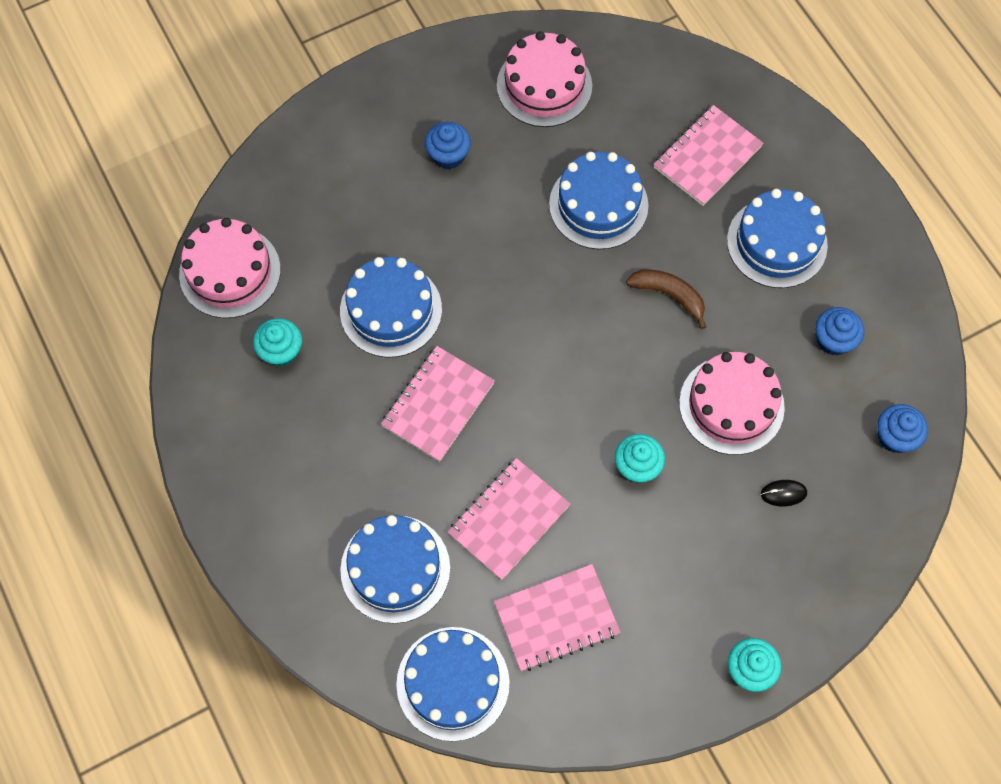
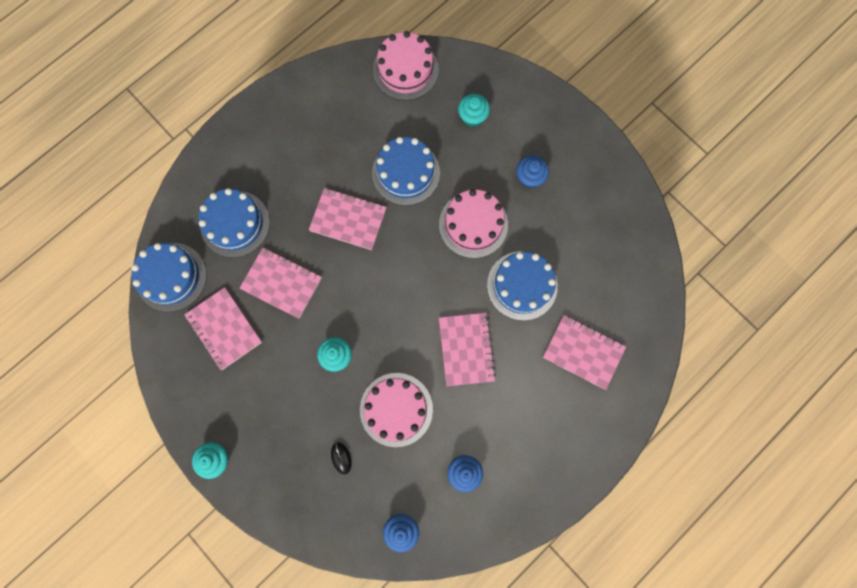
camera: 75 degrees right, 10 degrees up
(281, 351) = (360, 116): turquoise cupcake -> turquoise cupcake (472, 117)
(544, 85) = (605, 226): pink cake -> pink cake (473, 224)
(669, 295) = (466, 349): brown banana -> pink notebook
(777, 242) = (529, 416): blue cake -> none

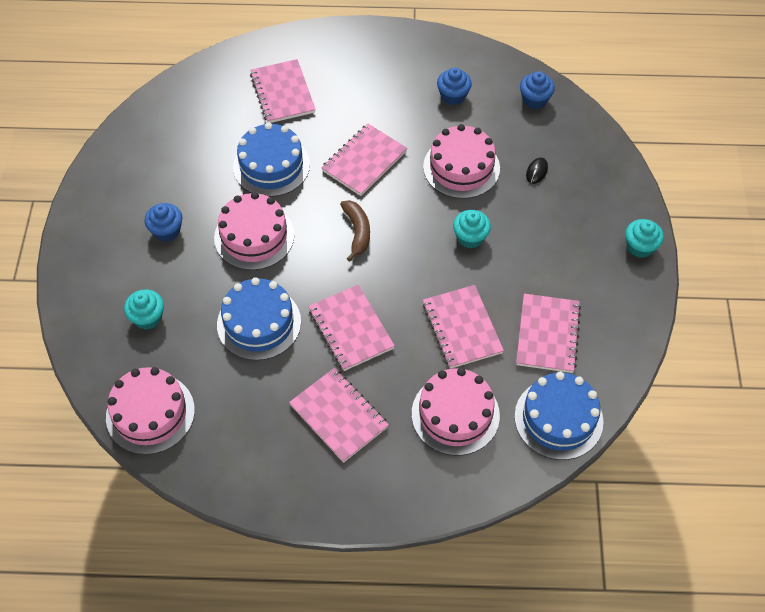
camera: 135 degrees left, 20 degrees down
(235, 224) = (455, 414): blue cake -> pink cake
(301, 162) = (339, 416): none -> pink notebook
(413, 289) = (357, 232): none -> brown banana

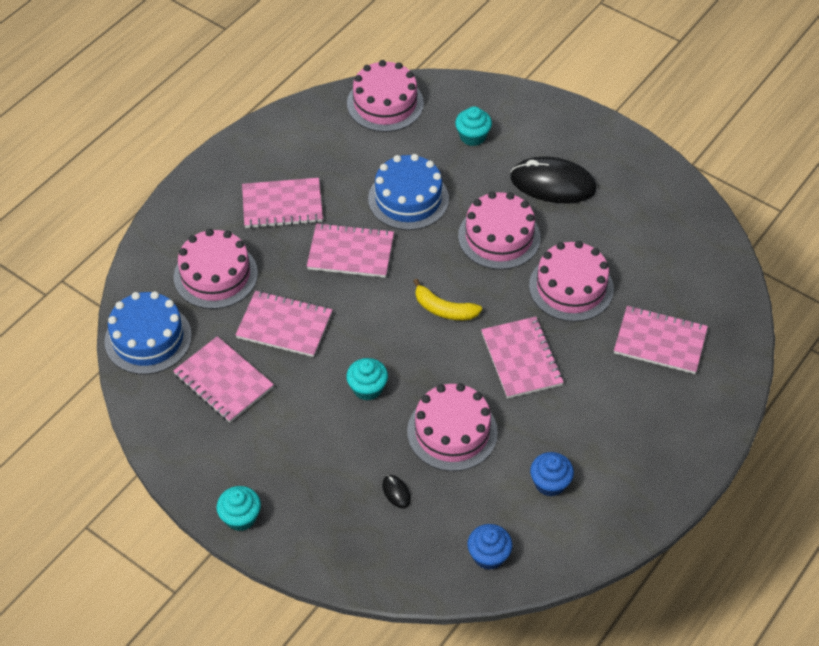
camera: 125 degrees right, 5 degrees down
(166, 231) = (553, 184): blue cupcake -> black mouse
(271, 166) = (571, 287): blue cake -> pink cake
(357, 232) = (444, 309): brown banana -> yellow banana

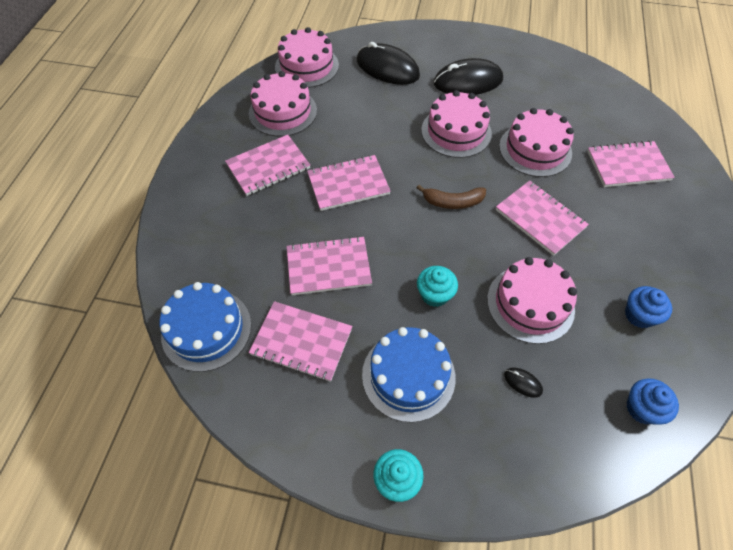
camera: 25 degrees left, 5 degrees up
(215, 275) = (241, 246): pink cake -> pink cake (283, 112)
(408, 199) = (368, 127): blue cake -> blue cake (408, 375)
(444, 309) = (452, 202): yellow banana -> brown banana
(472, 136) = (387, 68): turquoise cupcake -> black mouse

